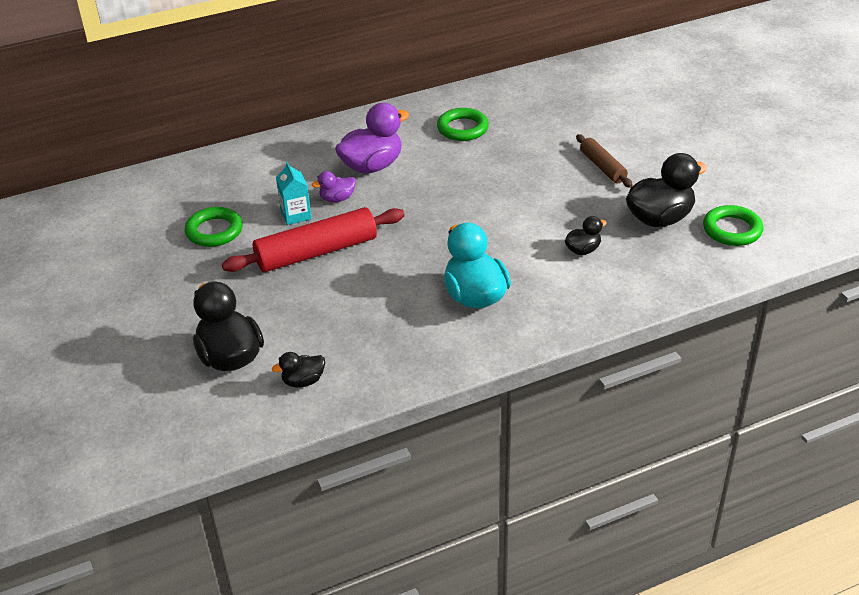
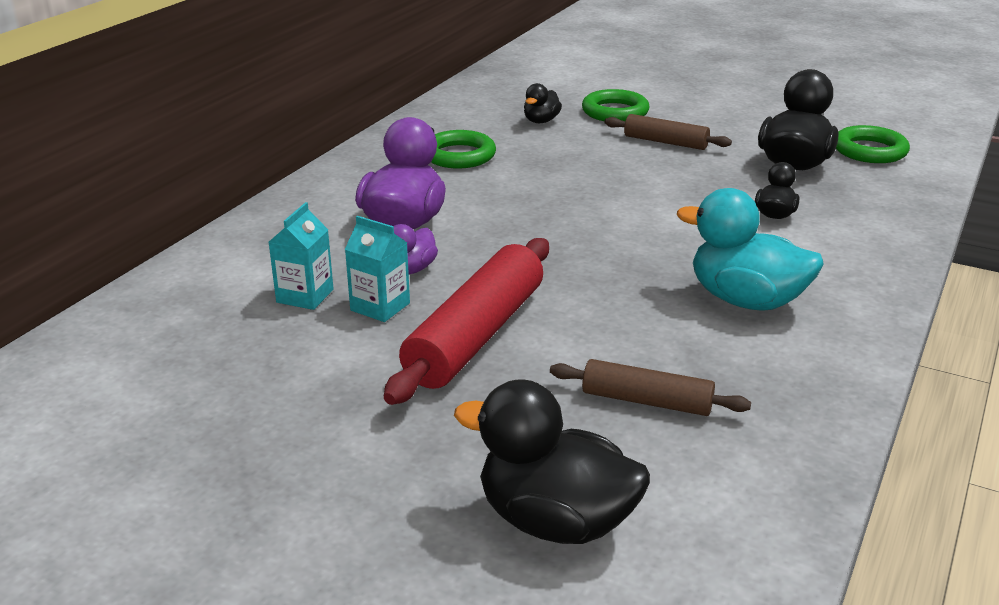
camera: 40 degrees left, 10 degrees down
(214, 231) = (280, 372): green ring -> green ring (615, 112)
(271, 193) = (305, 296): none -> turquoise carton
(303, 381) = (709, 496): black duck -> black duck (541, 121)
(343, 325) = (646, 401): none -> brown rolling pin

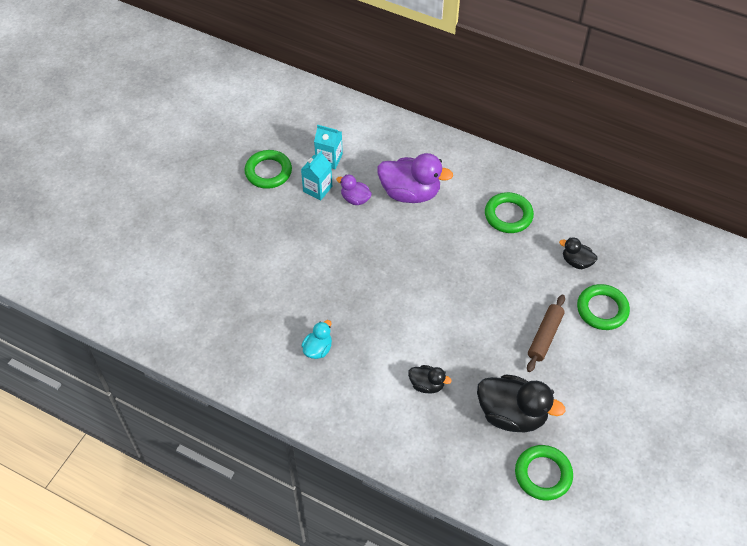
camera: 90 degrees right, 25 degrees up
(321, 364) = (268, 172): none -> green ring
(475, 335) = (289, 227): red rolling pin -> none
(555, 521) = (153, 255): black duck -> none
(646, 401) = (228, 293): brown rolling pin -> none
(746, 300) = (318, 349): turquoise duck -> turquoise duck, size x0.51

